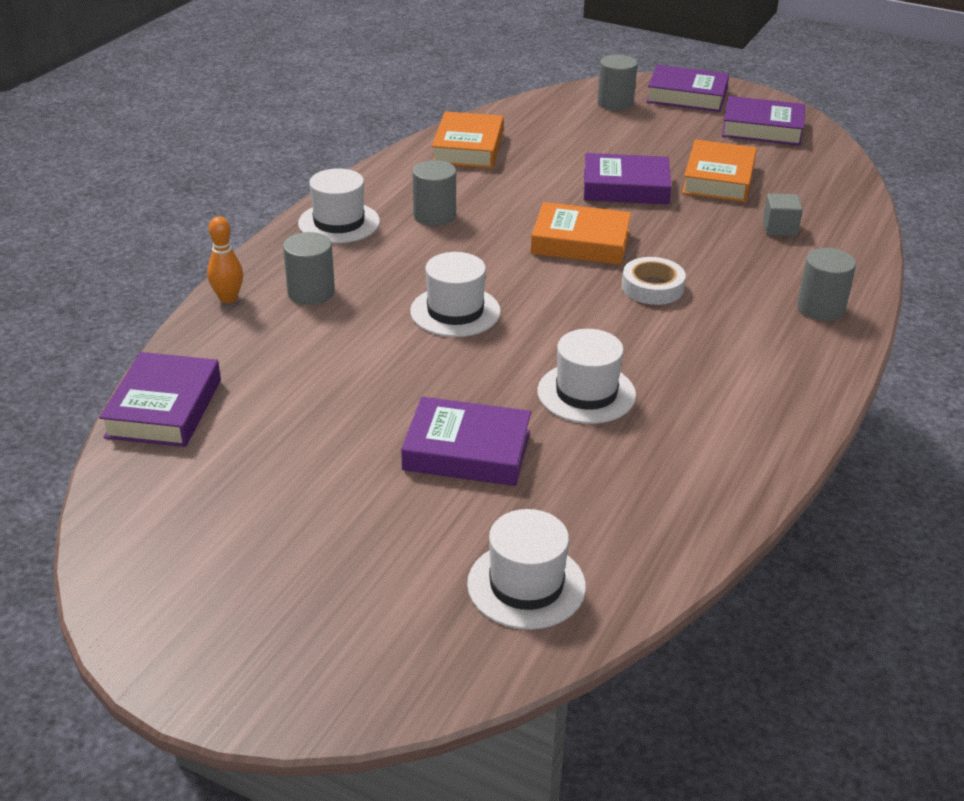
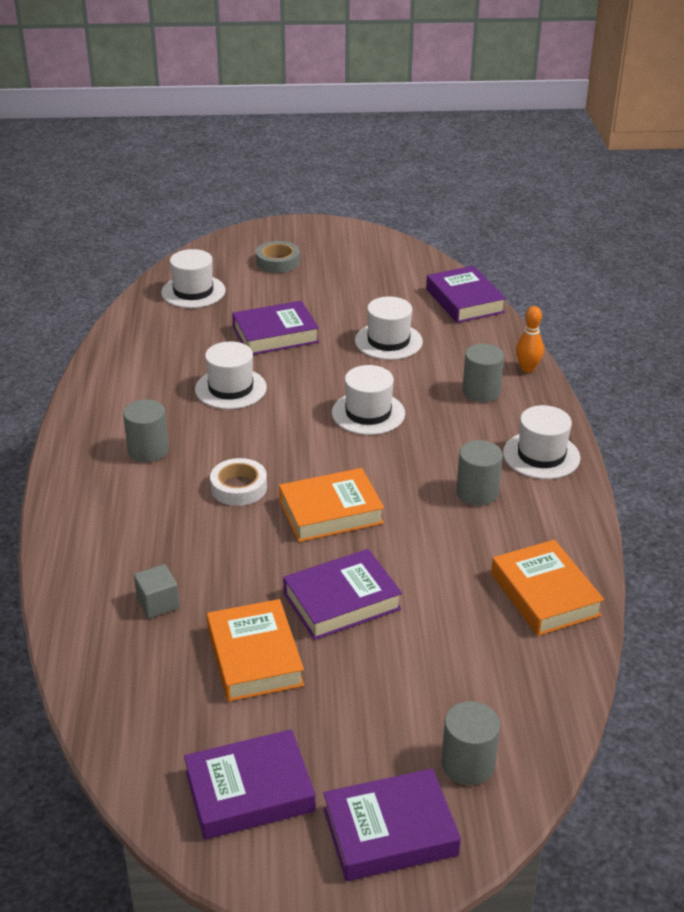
camera: 150 degrees right, 0 degrees up
(334, 386) = (388, 341): none -> white hat
(334, 599) = (278, 262): none -> grey tape
(820, 308) = (89, 518): grey cylinder -> grey cylinder (148, 450)

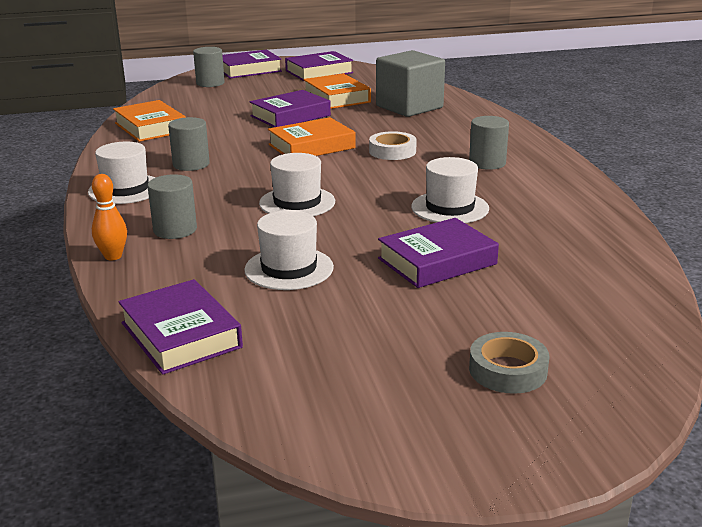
camera: 170 degrees right, 10 degrees down
(158, 603) = (409, 107): grey cube -> grey cube, size x2.22
(193, 291) = (594, 304): white hat -> none

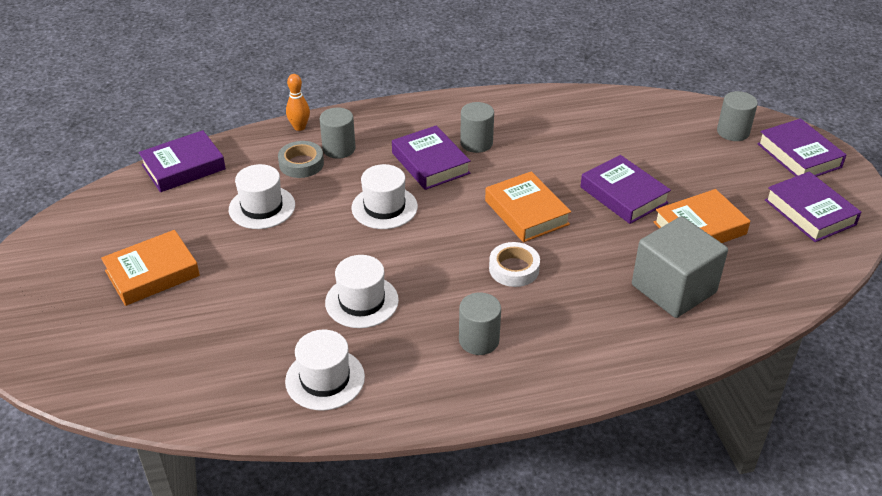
camera: 90 degrees right, 15 degrees up
(125, 189) = (421, 116): white hat -> white hat (325, 379)
(150, 127) = (574, 110): orange book -> orange book (152, 273)
(437, 261) = (255, 286): purple book -> purple book (430, 163)
(508, 370) = (90, 309): grey tape -> grey tape (301, 164)

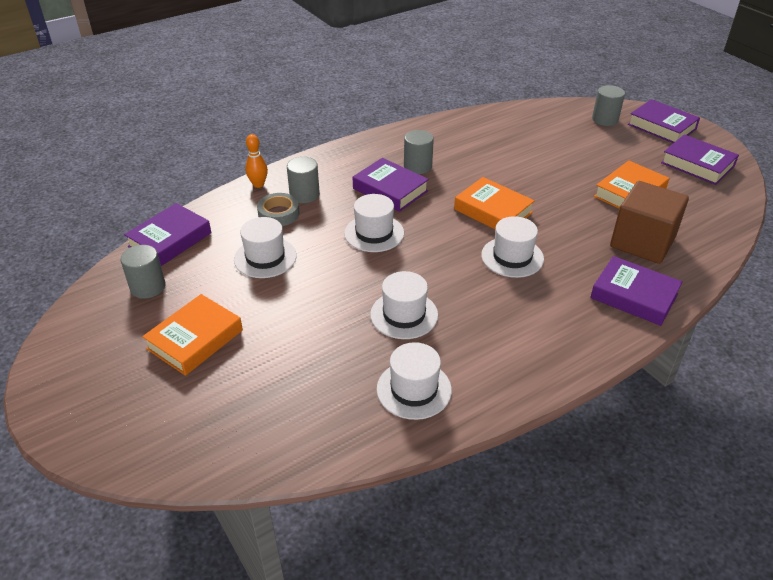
camera: 20 degrees left, 0 degrees up
(479, 340) = (522, 321): grey cylinder -> grey cylinder (148, 287)
(514, 269) = (512, 257): white tape -> white hat
(623, 195) = (558, 181): purple book -> purple book (634, 296)
(673, 289) = (642, 242): grey cube -> brown cube

